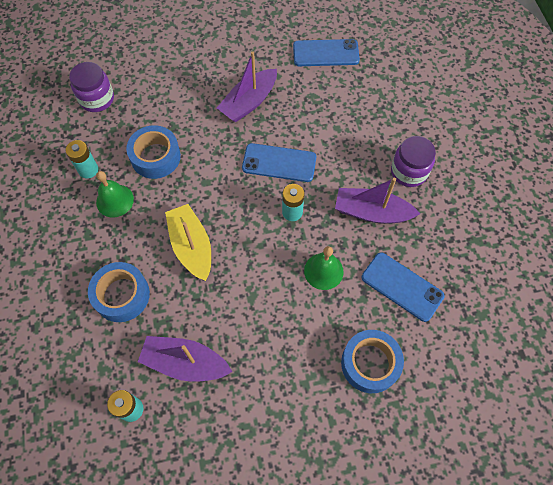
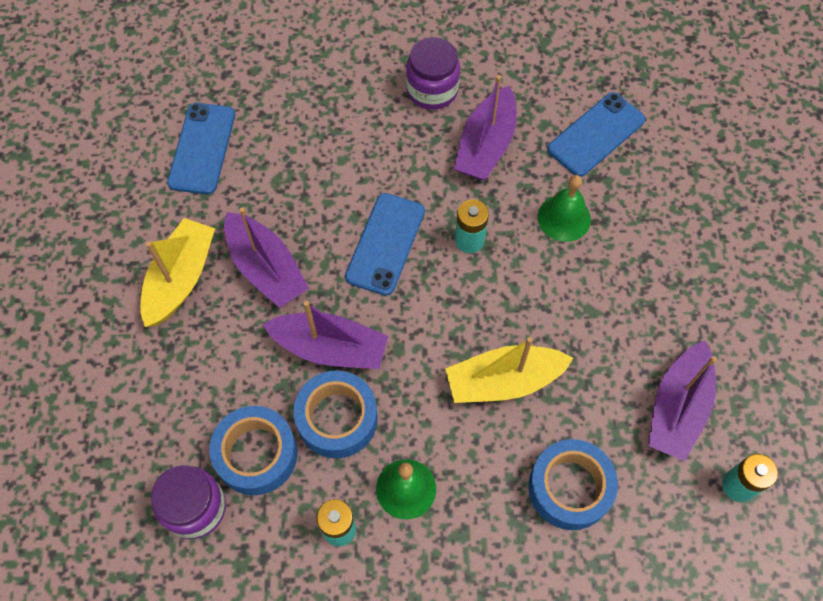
camera: 80 degrees left, 0 degrees up
(201, 145) = (330, 348): none -> purple boat
(234, 62) = (180, 279): none -> yellow boat
(370, 363) = (692, 190): blue tape -> blue tape (256, 454)

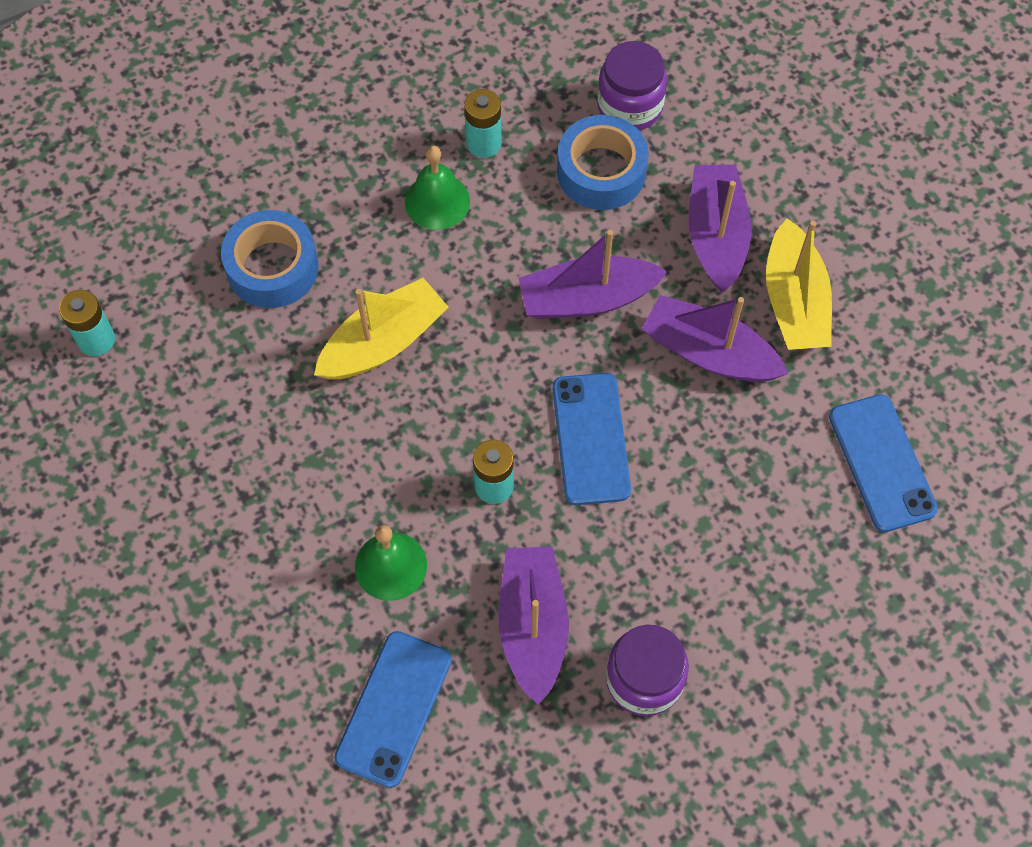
camera: 155 degrees right, 0 degrees up
(337, 418) = (540, 235): blue tape -> none
(677, 408) = (182, 392): purple boat -> purple boat (716, 235)

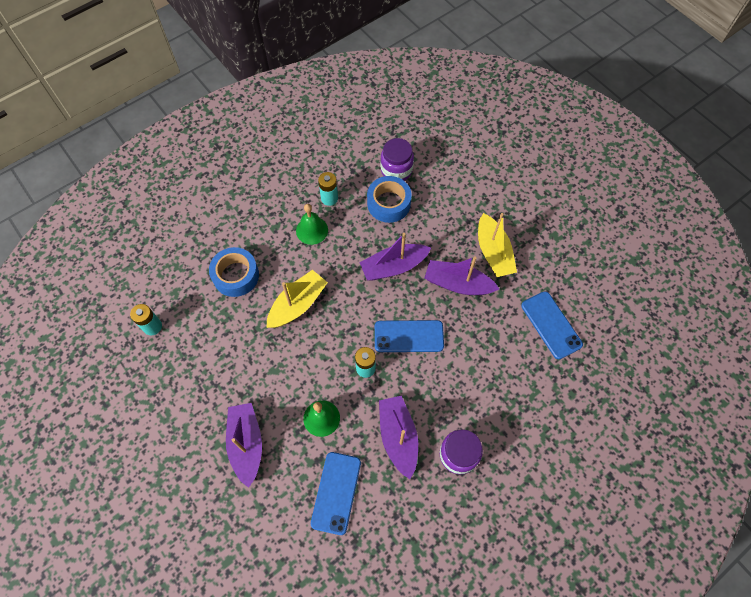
camera: 10 degrees left, 0 degrees up
(591, 439) = (409, 336): blue phone -> blue phone turned 75 degrees counterclockwise
(716, 235) = (449, 226): purple boat -> purple boat (246, 444)

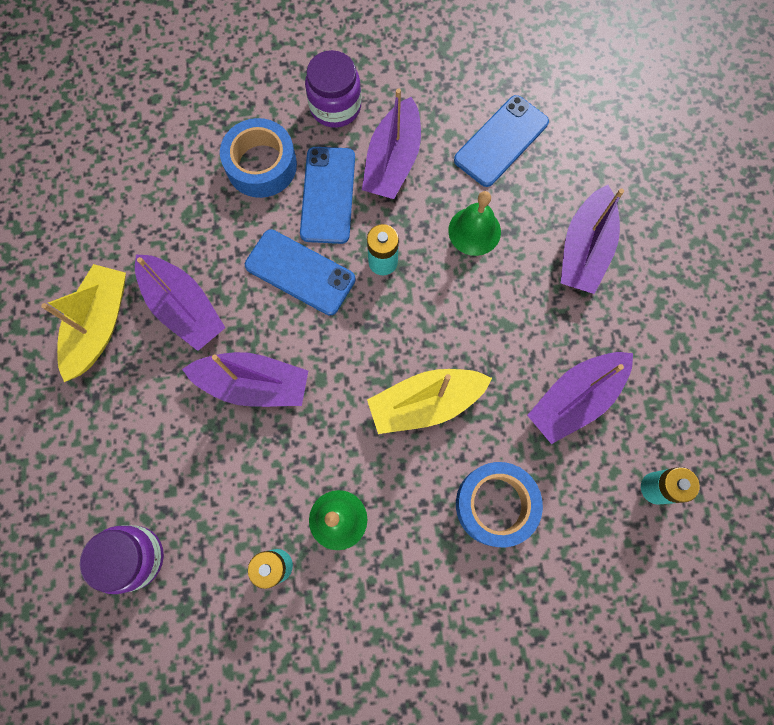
camera: 150 degrees left, 10 degrees up
(215, 350) = (575, 399): none -> purple boat
(388, 203) = (190, 498): blue tape -> blue tape (261, 165)
(551, 325) = (108, 187): blue phone -> blue phone (328, 195)

